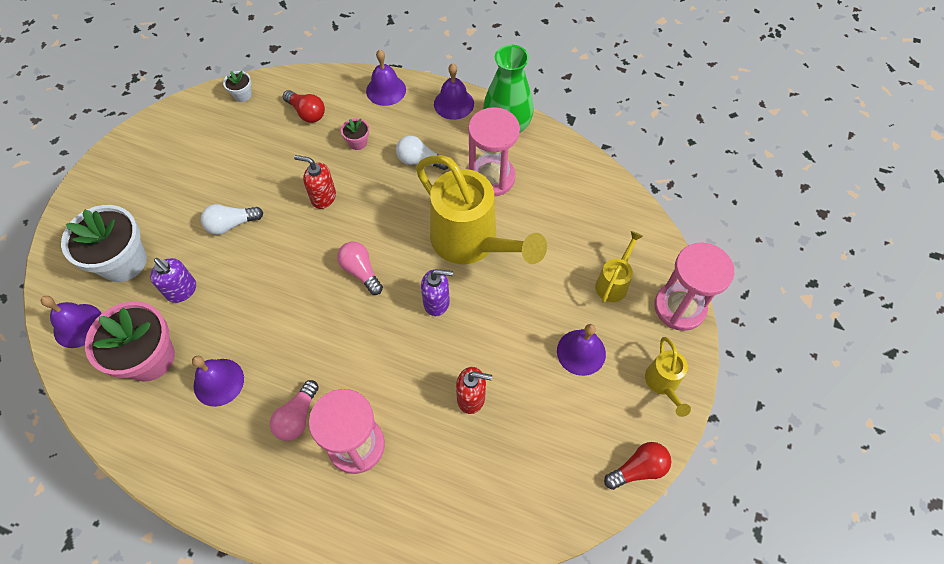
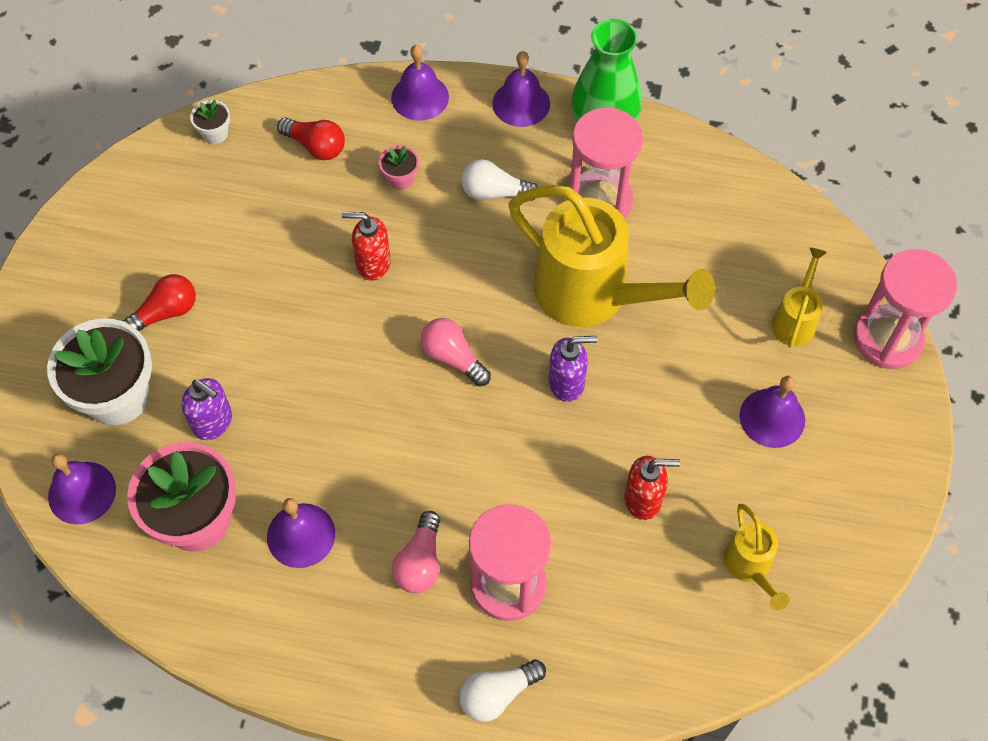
camera: 10 degrees left, 0 degrees up
(231, 224) = (254, 321): white light bulb -> white light bulb (497, 694)
(638, 469) = (876, 552): red light bulb -> red light bulb (166, 312)
(663, 383) = (885, 441): yellow watering can -> yellow watering can (750, 567)

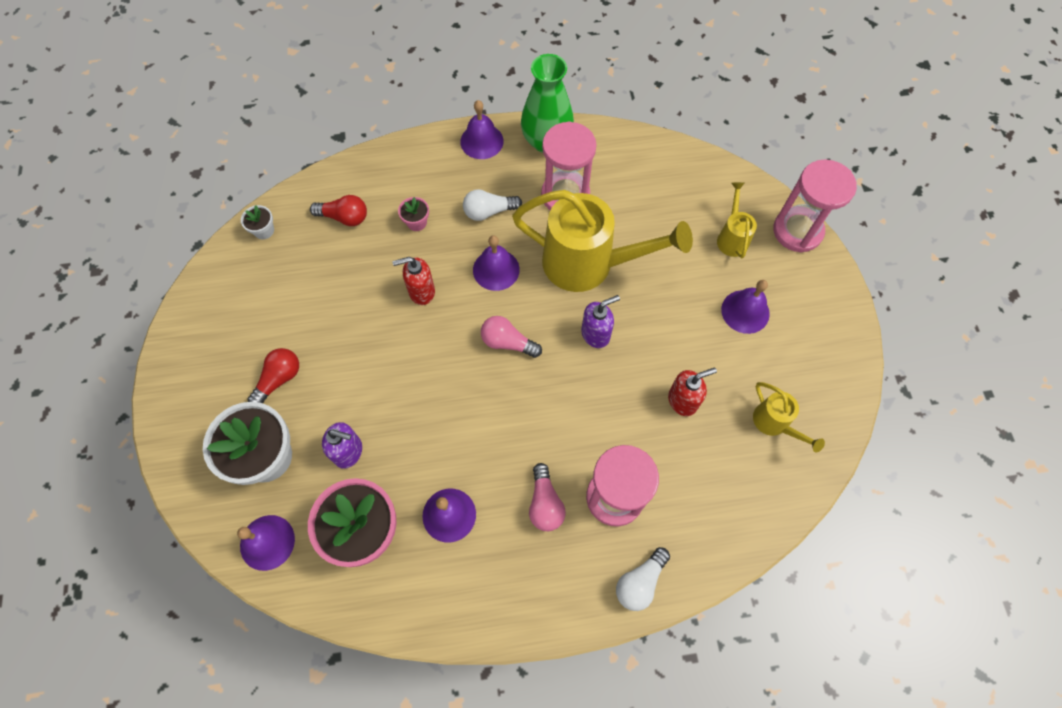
camera: 20 degrees left, 5 degrees up
(420, 97) = (407, 158): purple bell -> purple bell (496, 269)

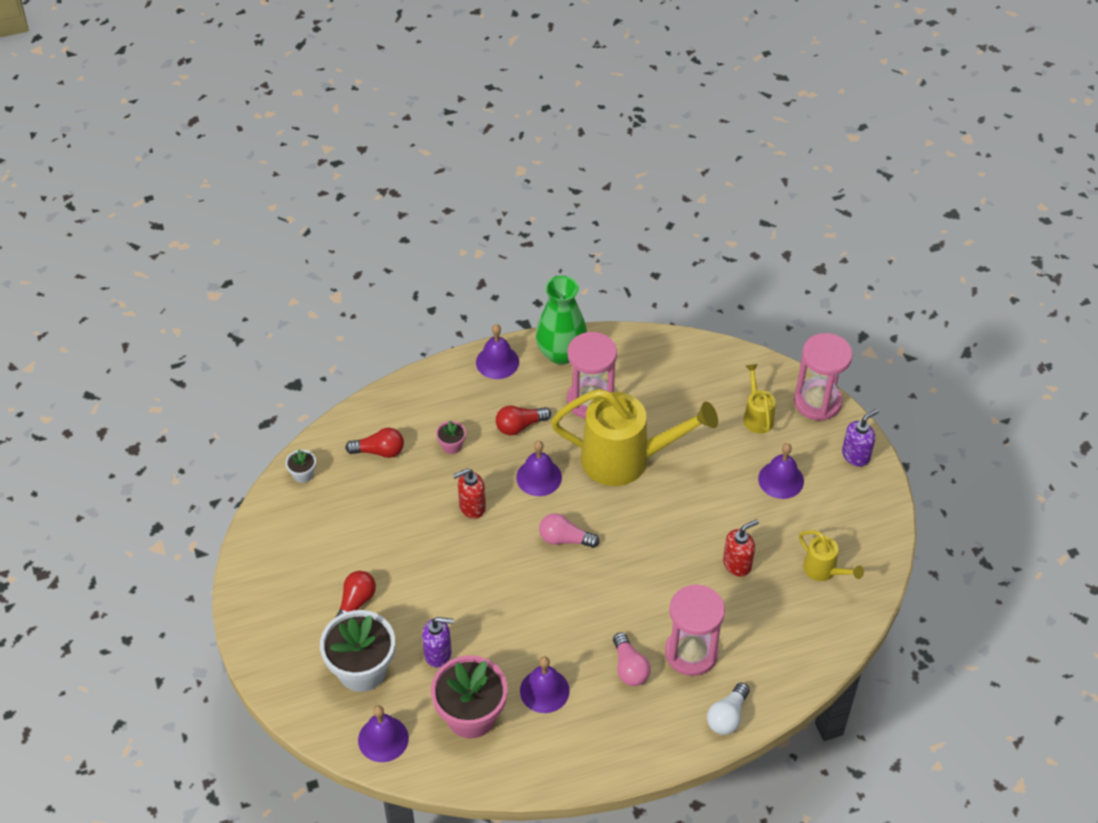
camera: 10 degrees left, 15 degrees down
(489, 211) = (520, 426): white light bulb -> red light bulb
(596, 334) = (646, 519): purple soap dispenser -> purple soap dispenser (856, 455)

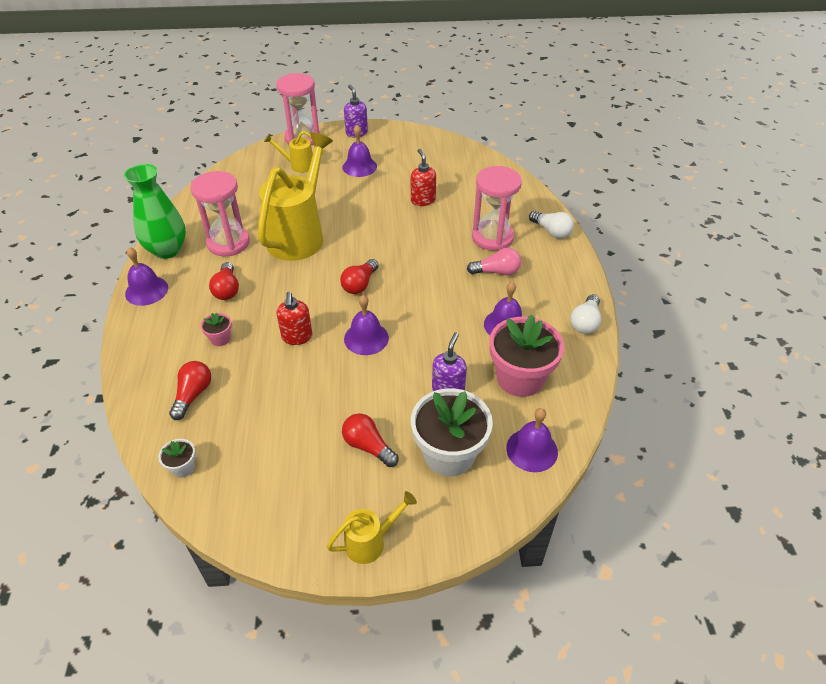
camera: 75 degrees left, 5 degrees down
(539, 477) = (288, 288): purple bell -> purple bell (366, 338)
(565, 539) = (360, 284): pink light bulb -> red light bulb
(573, 770) = (585, 322): none -> white light bulb
(823, 570) = (443, 165): yellow watering can -> yellow watering can (370, 542)

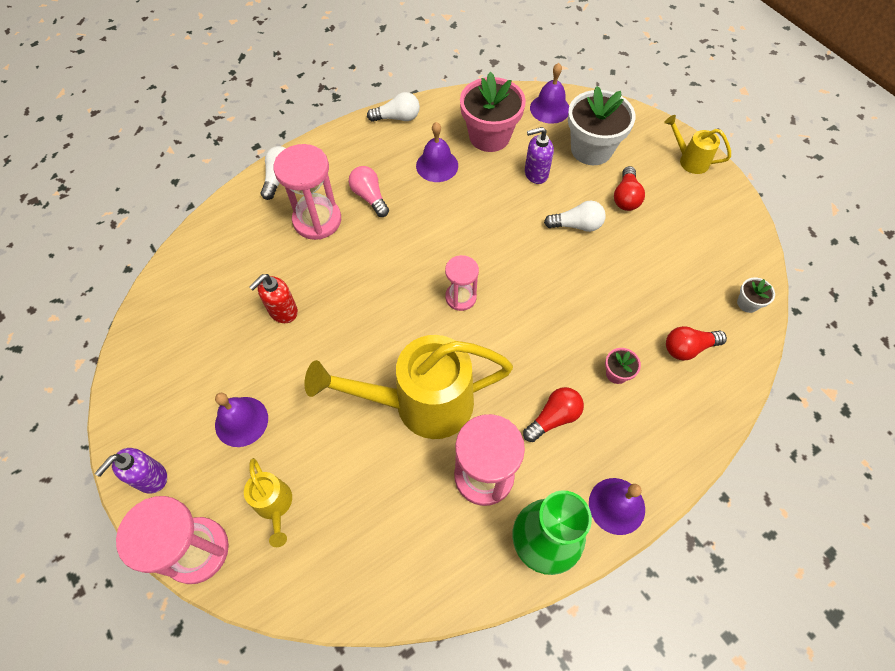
camera: 120 degrees left, 15 degrees up
(297, 337) = (564, 309): red soap dispenser -> none
(360, 284) = (460, 297): red light bulb -> pink hourglass
(366, 338) = (525, 254): purple bell -> none
(367, 388) = (576, 225): none -> white light bulb

